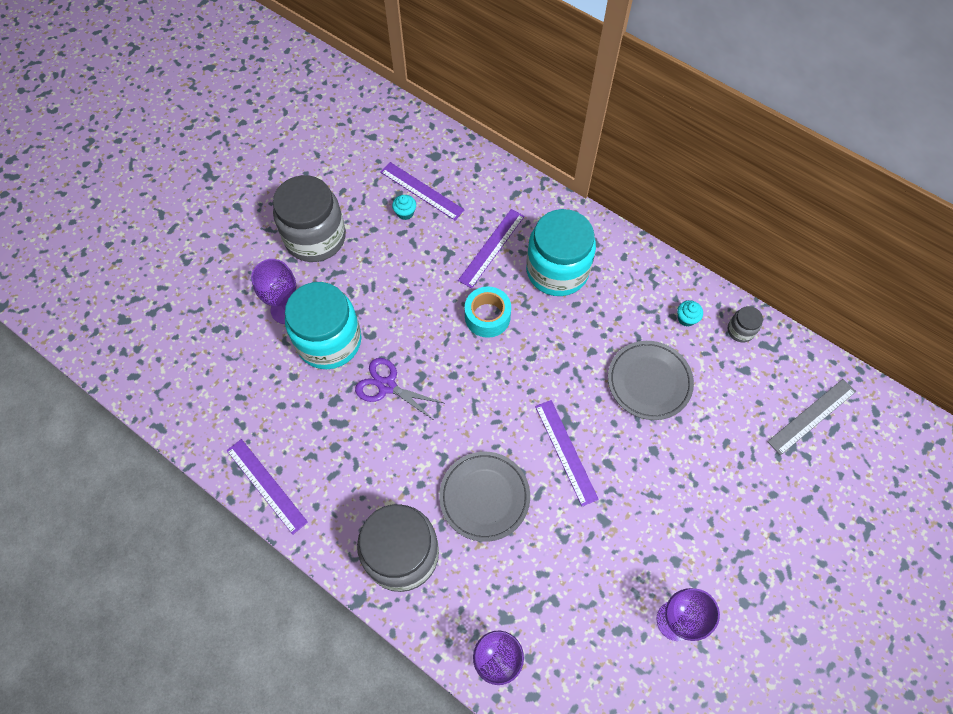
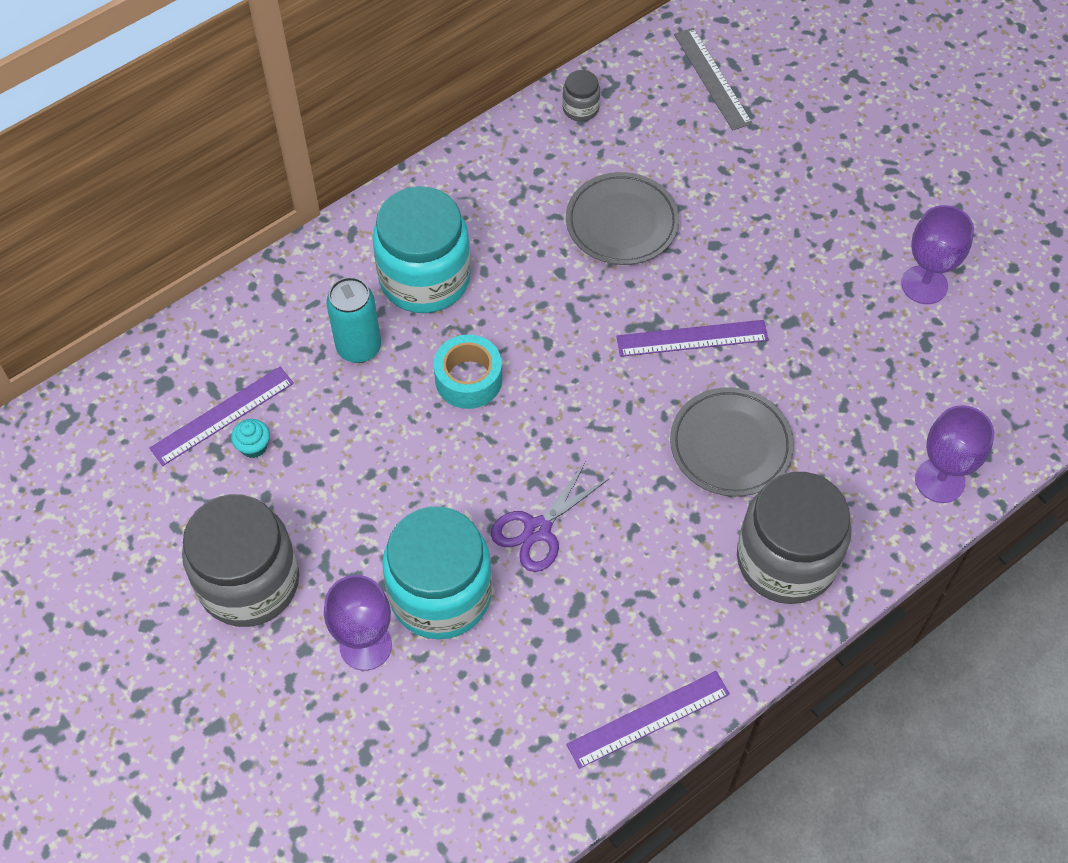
camera: 75 degrees left, 5 degrees down
(492, 248) = (359, 347): purple ruler -> turquoise can
(686, 318) = (546, 157): turquoise cupcake -> none

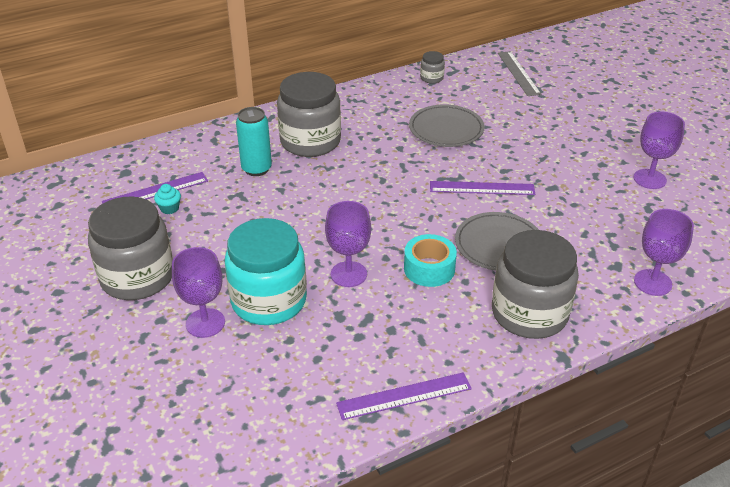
camera: 10 degrees right, 20 degrees down
(425, 278) = (310, 141): turquoise jar -> grey jar
(468, 379) = (324, 192): turquoise tape -> turquoise tape (429, 269)
(537, 530) = (348, 274): purple scissors -> purple goblet

